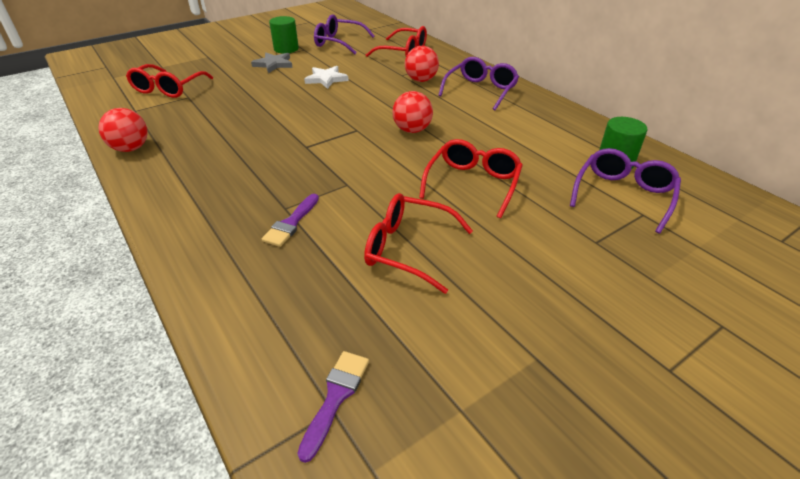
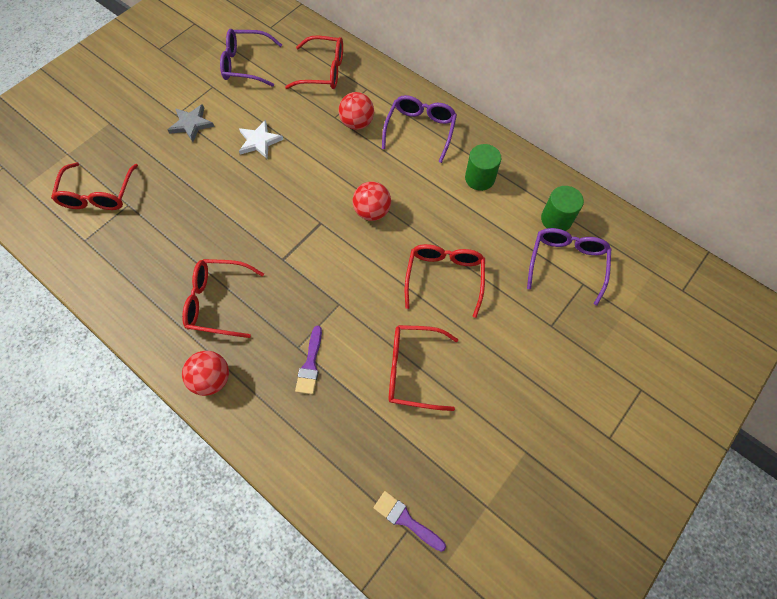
camera: 15 degrees left, 25 degrees up
(131, 148) = (116, 301): red ball -> red ball (212, 379)
(225, 163) = (218, 302): none -> red glasses
(286, 49) = (192, 90): green cylinder -> green cylinder (479, 178)
(336, 397) = (406, 519): purple brush -> purple brush turned 60 degrees counterclockwise

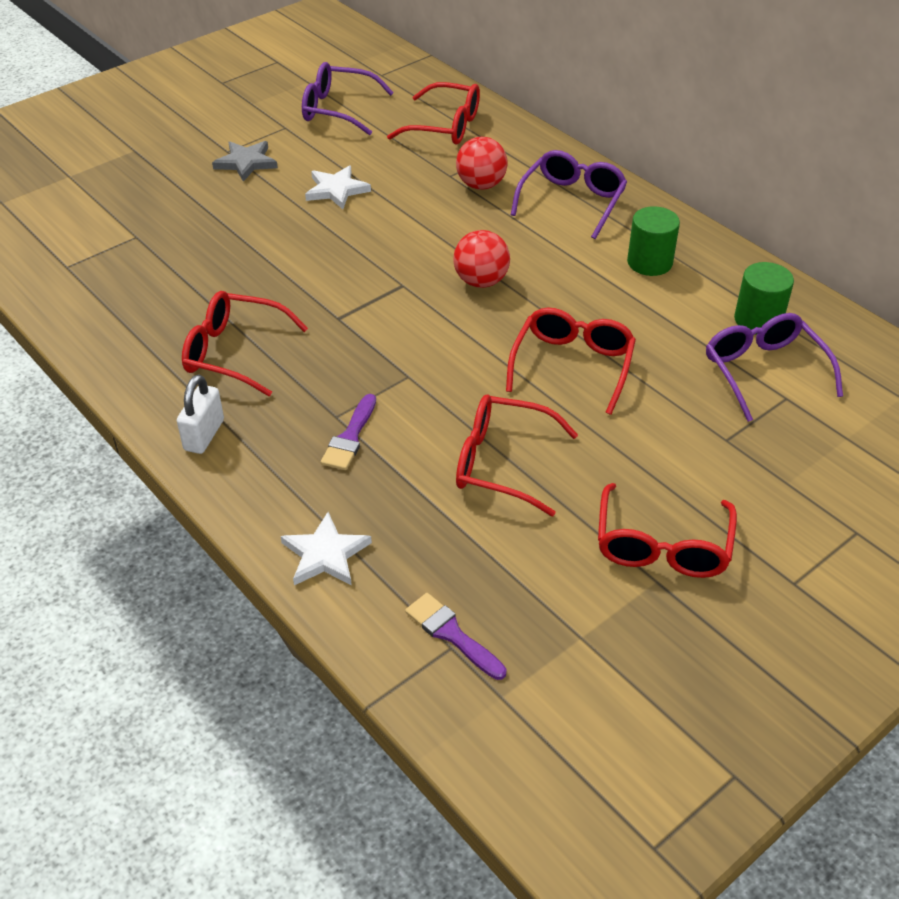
camera: 10 degrees right, 20 degrees down
(99, 194) = (99, 221): red glasses -> red glasses (662, 545)
(212, 379) = (204, 435): red ball -> white padlock
(313, 468) = (325, 554): none -> white star
(566, 264) = (764, 372): purple glasses -> purple glasses turned 45 degrees counterclockwise

